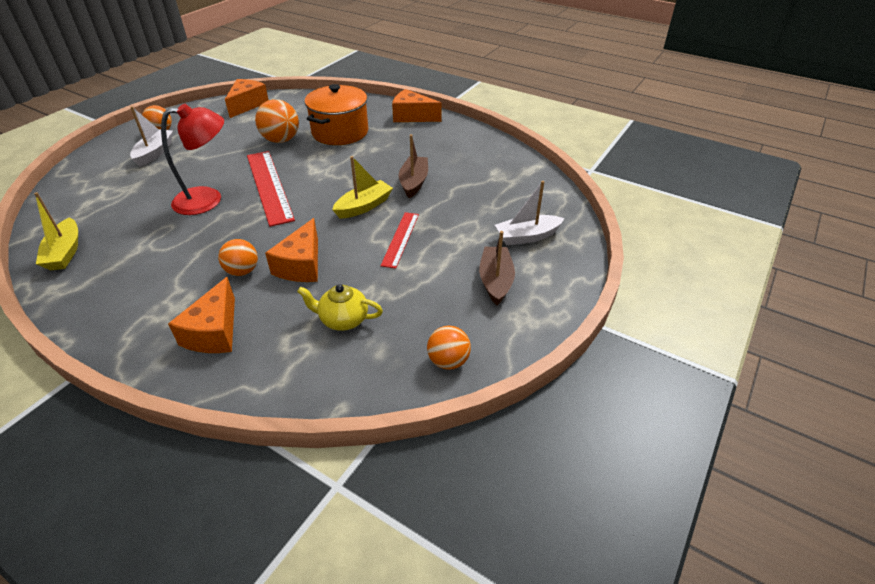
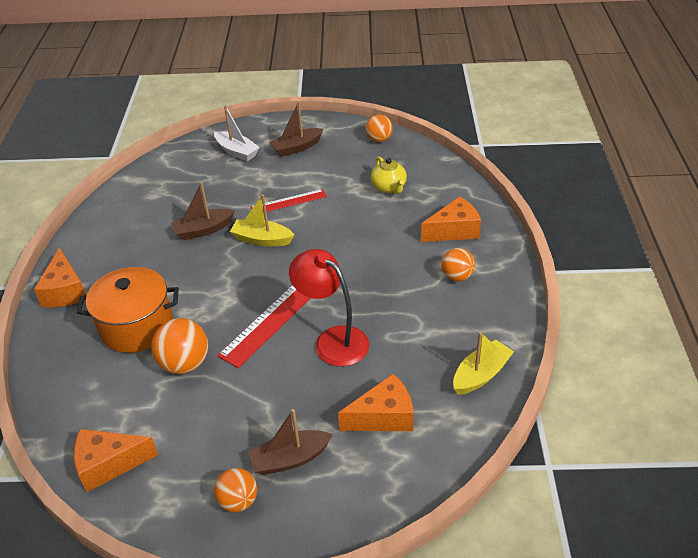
camera: 120 degrees left, 0 degrees up
(155, 153) = (290, 459): white boat -> brown boat
(242, 271) = (394, 255): orange ball -> orange ball (457, 276)
(301, 265) = (360, 231): orange cheese -> orange cheese (383, 416)

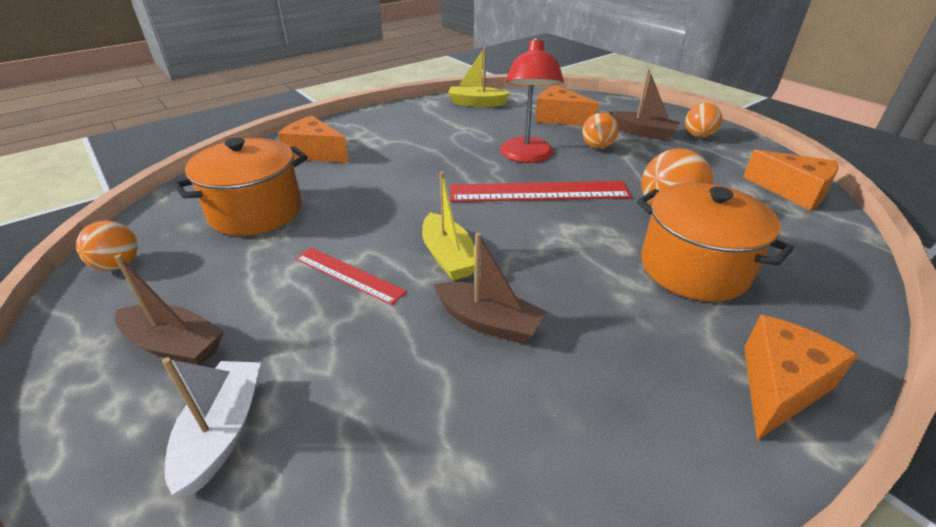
camera: 130 degrees left, 5 degrees down
(389, 187) = (256, 211): yellow teapot -> orange pot
(457, 276) = (383, 135): orange ball -> orange ball (597, 147)

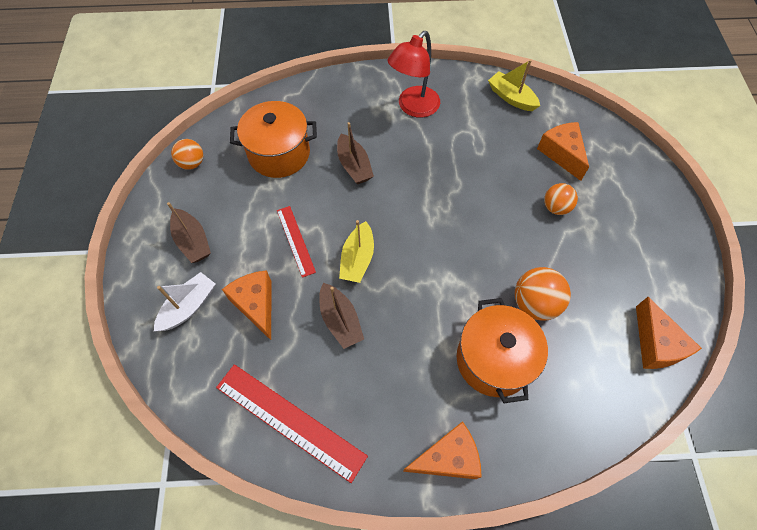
camera: 35 degrees right, 25 degrees up
(315, 153) = (348, 107): orange cheese -> orange cheese (256, 305)
(527, 156) = (489, 190): red lamp -> red lamp (413, 107)
(539, 192) = (462, 233): red ruler -> red ruler (289, 421)
(642, 133) = (614, 210): brown boat -> brown boat (354, 166)
(698, 136) = (659, 240): orange ball -> none

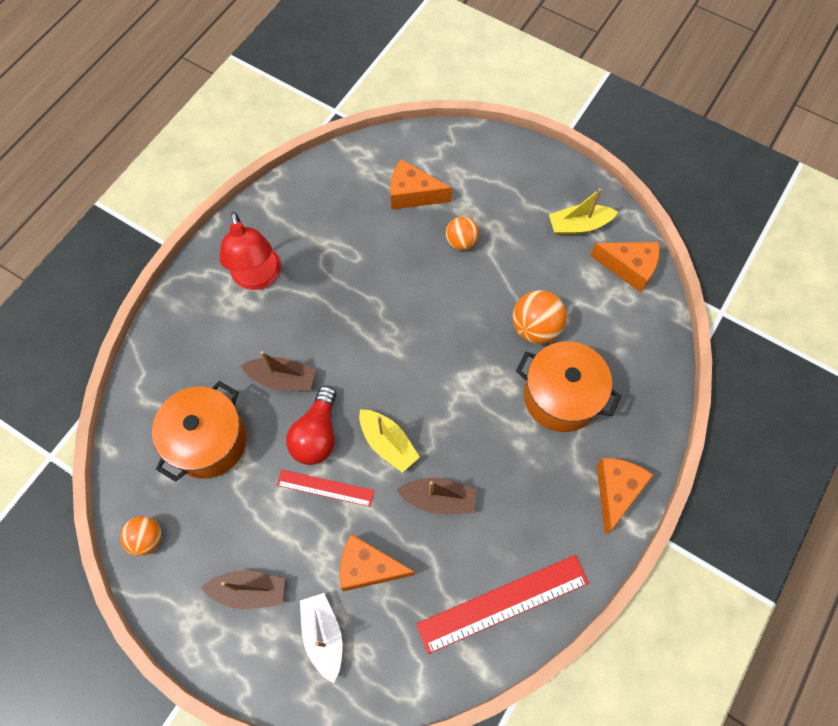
camera: 55 degrees left, 5 degrees up
(330, 211) = (317, 434): none -> red light bulb
(511, 97) = (319, 186): yellow boat -> yellow boat (579, 225)

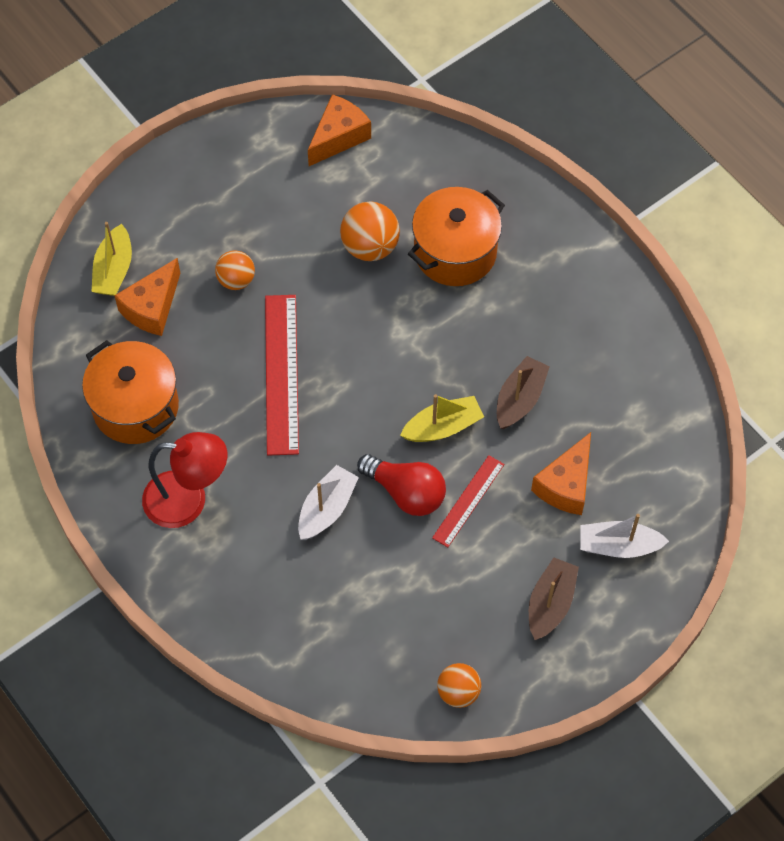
camera: 70 degrees left, 5 degrees down
(208, 441) = (370, 603): orange pot -> orange pot (135, 407)
(282, 379) = (327, 509): brown boat -> white boat
(503, 603) = (642, 377): red ruler -> red ruler (282, 373)
(579, 225) = (268, 162): yellow boat -> yellow boat (114, 270)
(616, 491) = (569, 242): orange cheese -> none

